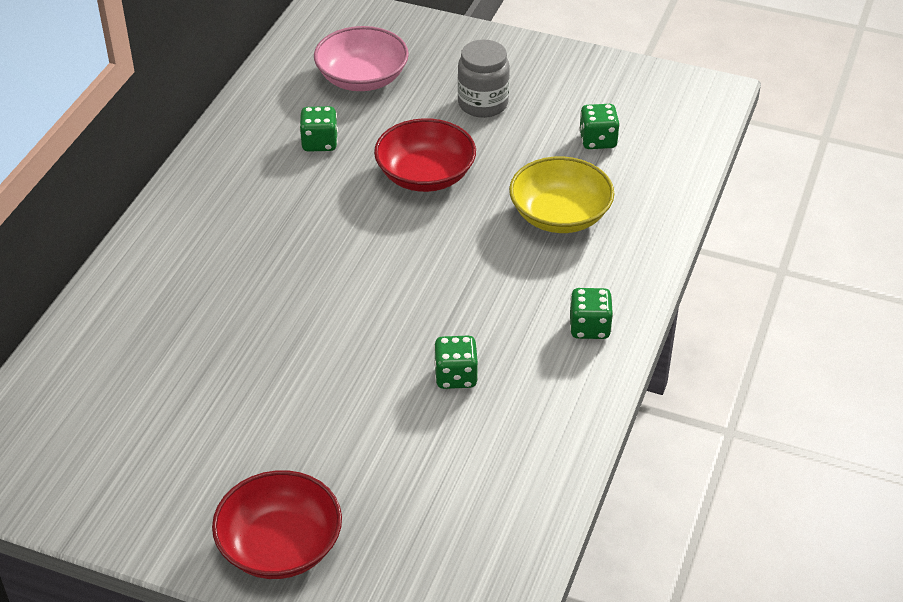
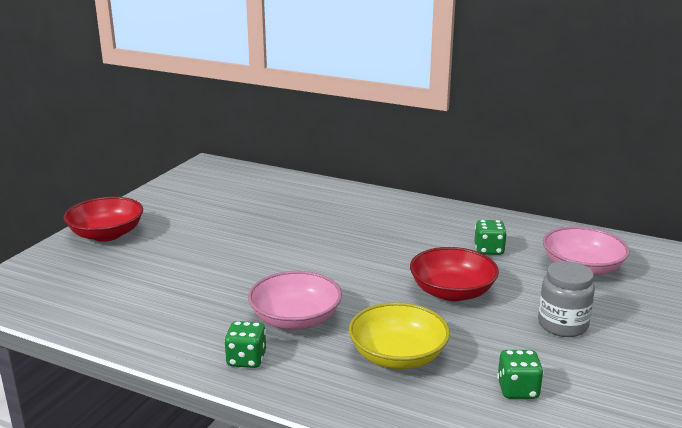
camera: 95 degrees right, 20 degrees down
(456, 376) = (216, 295): green dice -> none
(503, 297) = (295, 319): none -> pink bowl

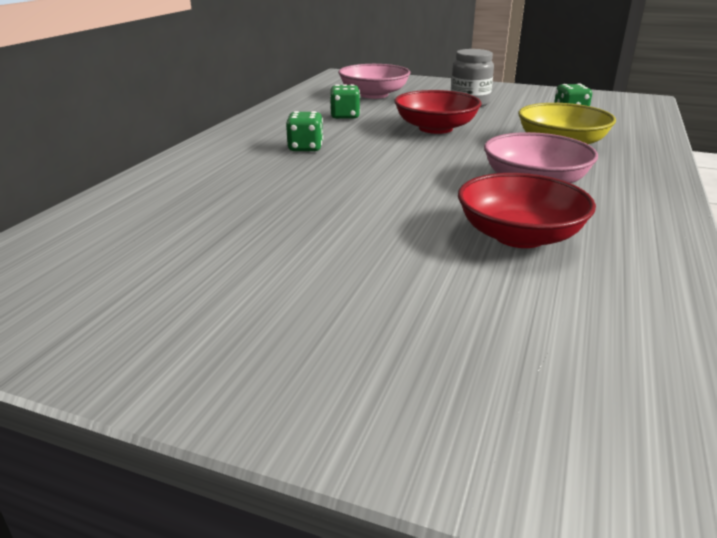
camera: 95 degrees left, 5 degrees up
(107, 234) = (325, 379): red bowl -> red bowl (519, 236)
(246, 359) = (633, 199): green dice -> green dice (305, 148)

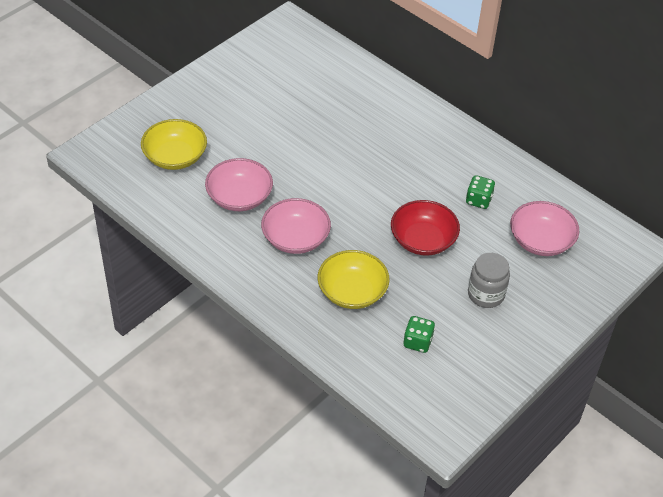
camera: 110 degrees right, 20 degrees up
(305, 148) = (411, 158): green dice -> none
(509, 332) = (175, 156): none -> yellow bowl
(519, 236) = (239, 197): red bowl -> pink bowl

